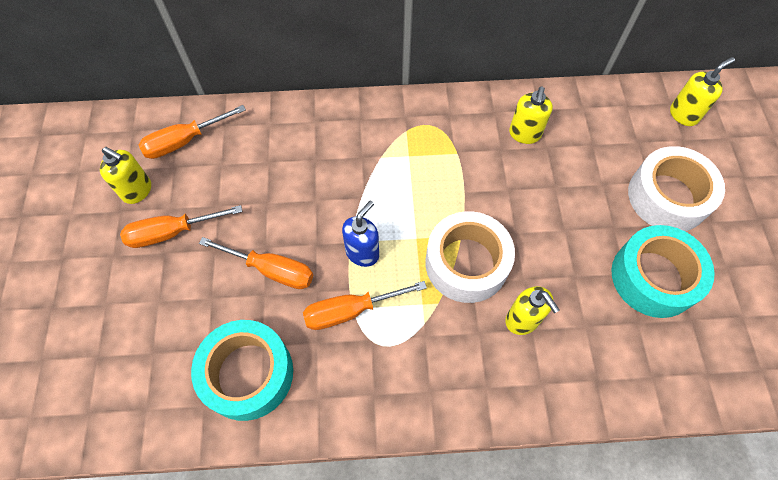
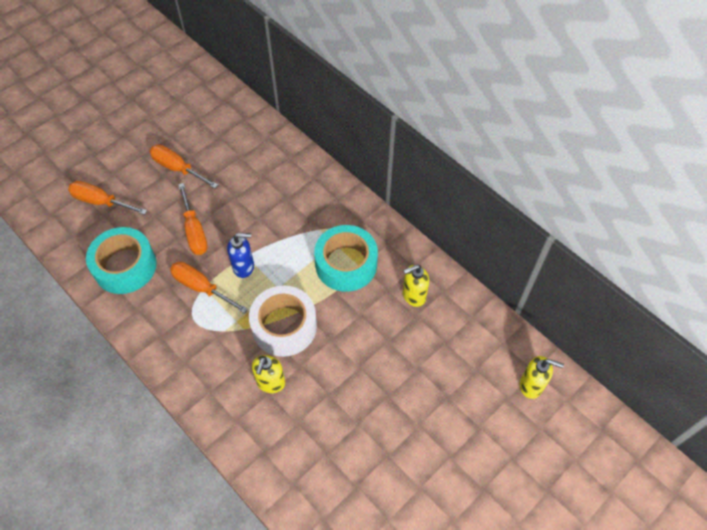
camera: 50 degrees right, 5 degrees down
(137, 191) = (189, 133): yellow soap dispenser -> none
(184, 141) = (239, 128): orange screwdriver -> orange screwdriver (101, 202)
(653, 277) = (369, 443): turquoise tape -> turquoise tape (346, 264)
(667, 197) = (445, 415): white tape -> none

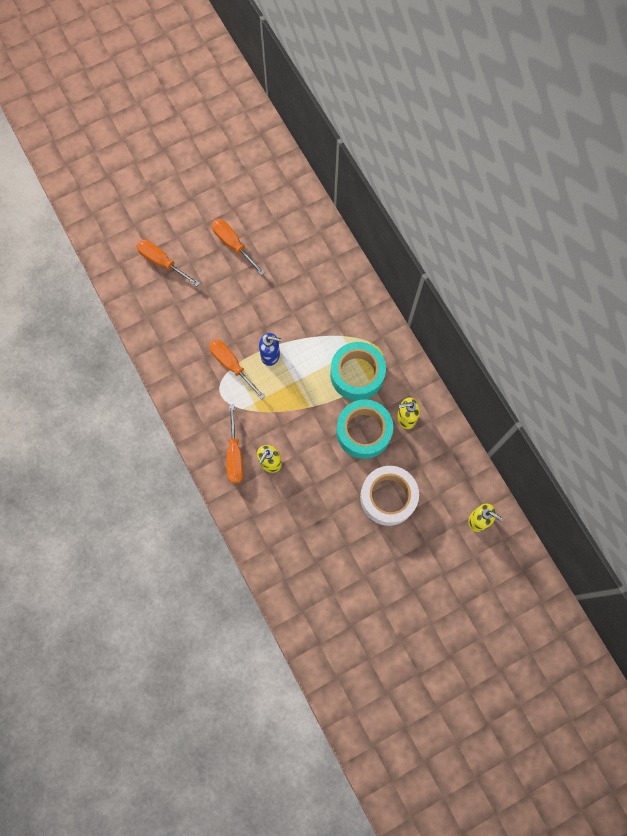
camera: 15 degrees right, 15 degrees up
(125, 266) = (172, 330): turquoise tape -> turquoise tape (363, 432)
(194, 230) = (236, 310): orange screwdriver -> orange screwdriver (234, 454)
(284, 326) = (292, 417): white tape -> white tape (388, 497)

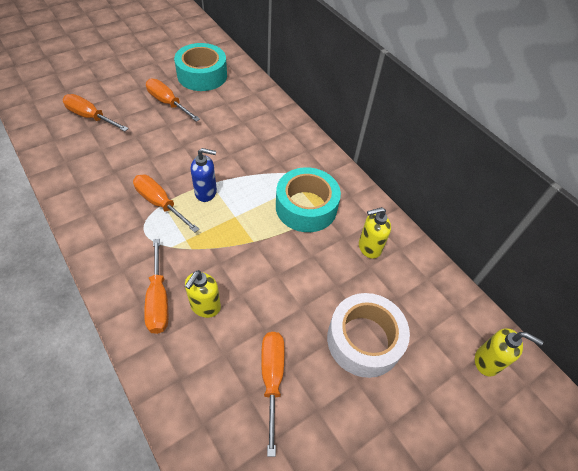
camera: 10 degrees left, 20 degrees down
(317, 521) = (272, 379): none -> orange screwdriver
(363, 432) = (321, 264): turquoise tape -> turquoise tape (202, 75)

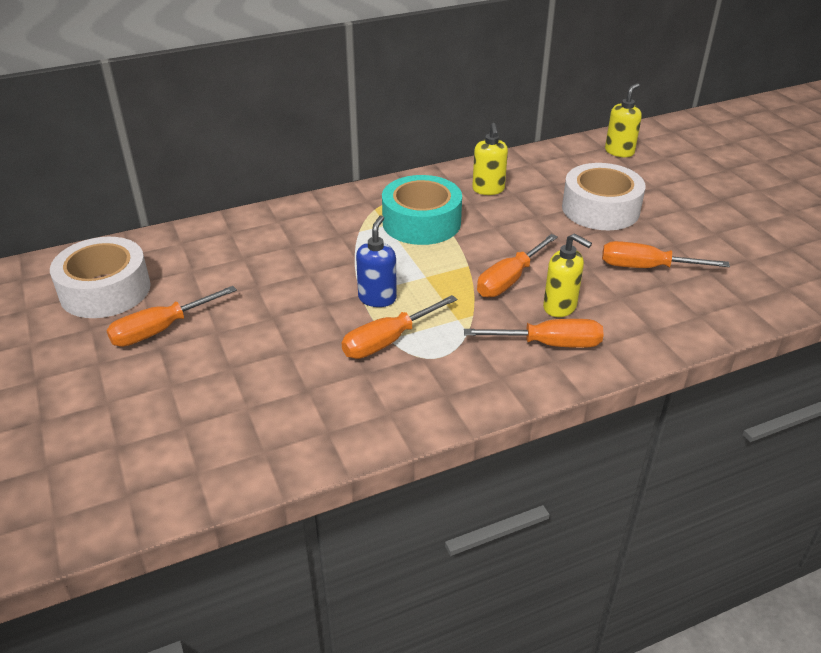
camera: 75 degrees left, 15 degrees down
(91, 117) = (154, 424): orange screwdriver -> orange screwdriver (509, 279)
(202, 75) = (105, 290): turquoise tape -> white tape

